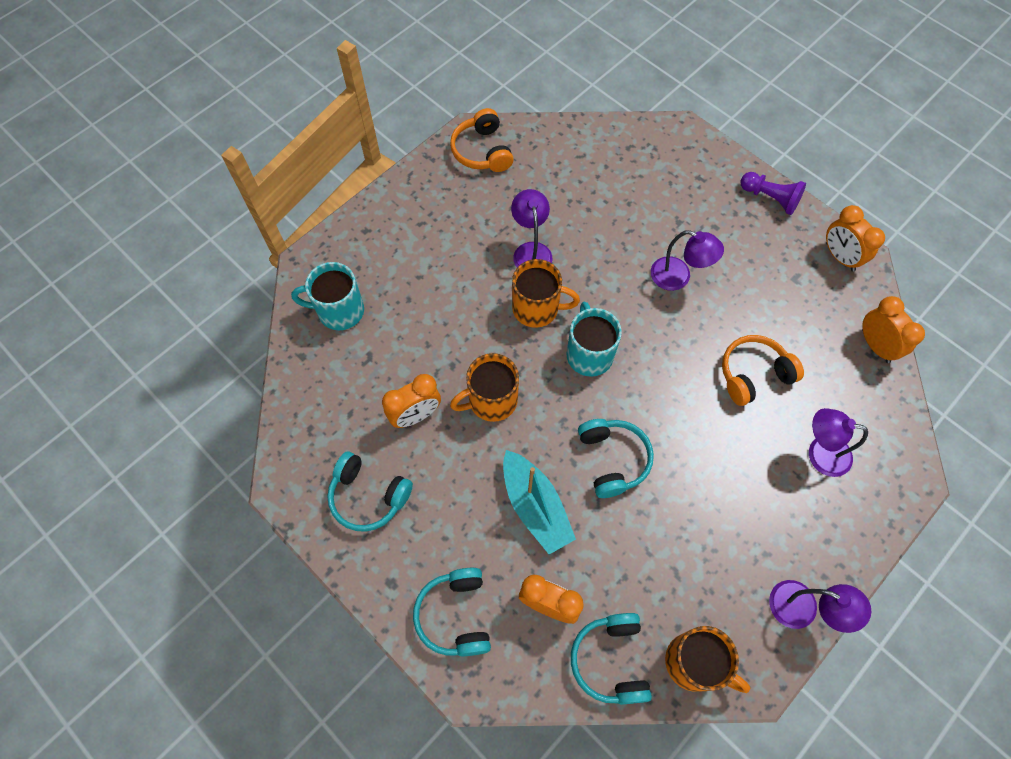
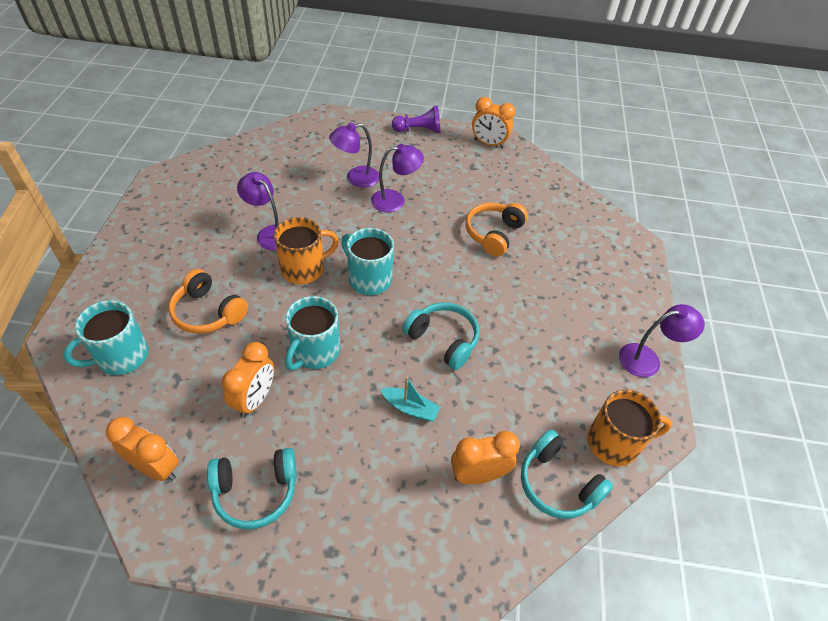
camera: 40 degrees left, 15 degrees down
(455, 615) = (409, 538): turquoise headphones -> none
(482, 151) = (179, 186): orange headphones -> orange headphones (208, 312)
(491, 400) = (314, 352): orange mug -> turquoise mug
(535, 506) = (410, 408): turquoise boat -> turquoise boat, size x0.57
(820, 453) = (573, 258): purple lamp -> purple lamp (356, 178)
(875, 346) = (551, 181): orange clock -> orange clock (155, 468)

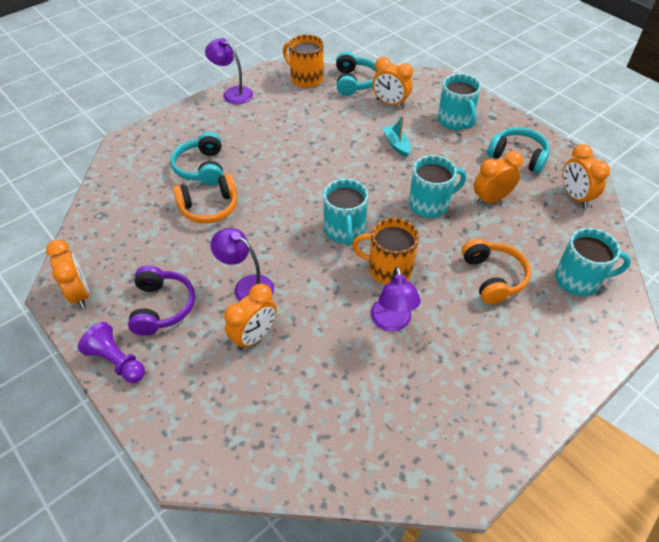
camera: 135 degrees left, 0 degrees up
(356, 178) = (254, 336): purple lamp -> orange clock
(374, 503) = (455, 121): none -> turquoise mug
(432, 163) = (162, 307): none -> purple headphones
(443, 340) = (337, 164): turquoise headphones -> turquoise headphones (201, 168)

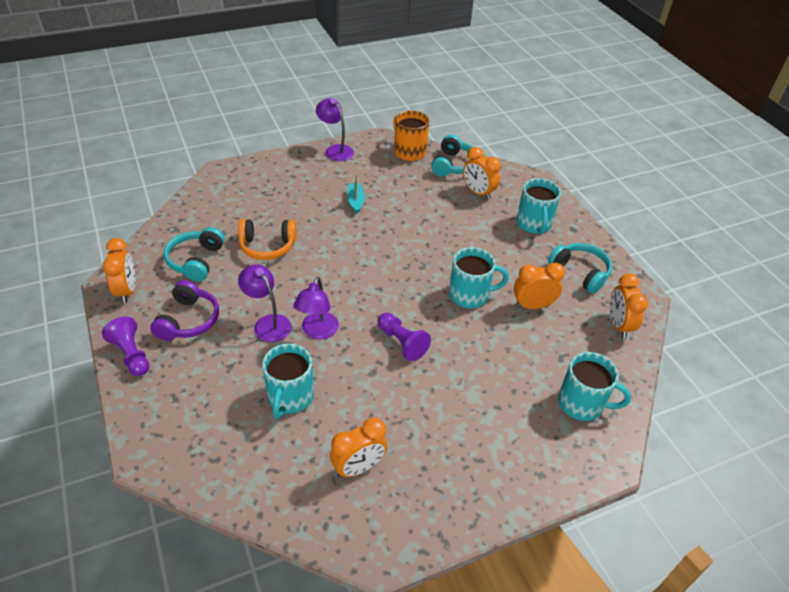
camera: 15 degrees right, 5 degrees down
(201, 168) = (277, 210): turquoise headphones -> turquoise headphones (196, 261)
(254, 336) = (254, 367): orange clock -> orange clock (358, 467)
(344, 230) = (378, 298): turquoise mug -> turquoise mug (290, 397)
(388, 269) = (402, 342): orange mug -> purple pawn
(392, 322) = (381, 391): purple lamp -> purple lamp (317, 332)
(396, 145) = (465, 232): turquoise boat -> turquoise boat (355, 201)
(493, 277) = (497, 377): orange headphones -> none

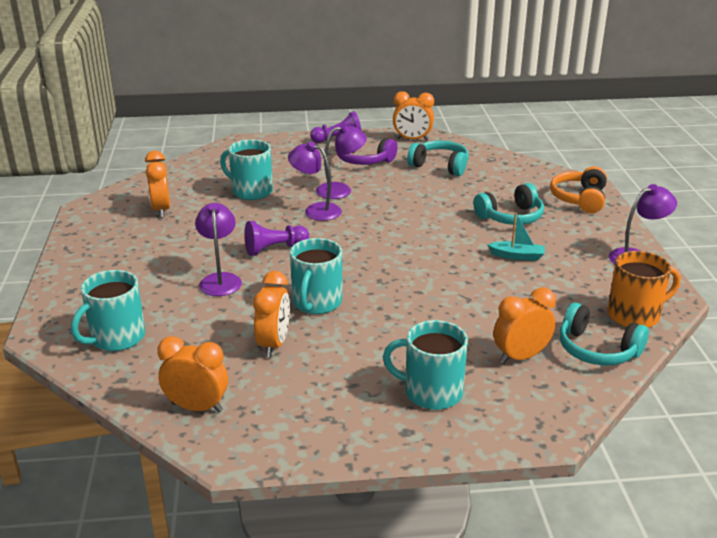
camera: 110 degrees right, 15 degrees down
(267, 246) = (449, 198): orange headphones -> orange headphones (579, 199)
(468, 365) = (220, 279): none -> purple lamp
(580, 272) = (309, 405): turquoise headphones -> turquoise headphones (510, 217)

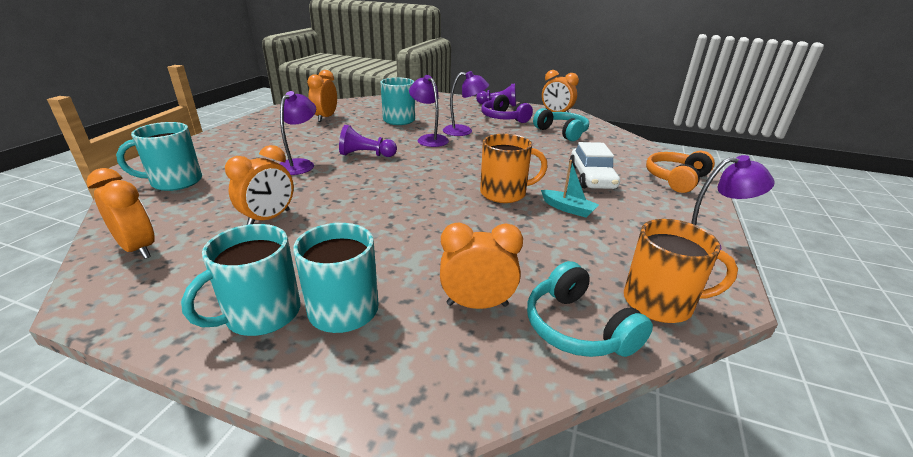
camera: 25 degrees right, 0 degrees up
(316, 303) = (345, 198): turquoise mug -> turquoise mug (261, 314)
(452, 255) = (504, 193): none -> orange mug
(510, 217) = (591, 178): turquoise headphones -> white car

